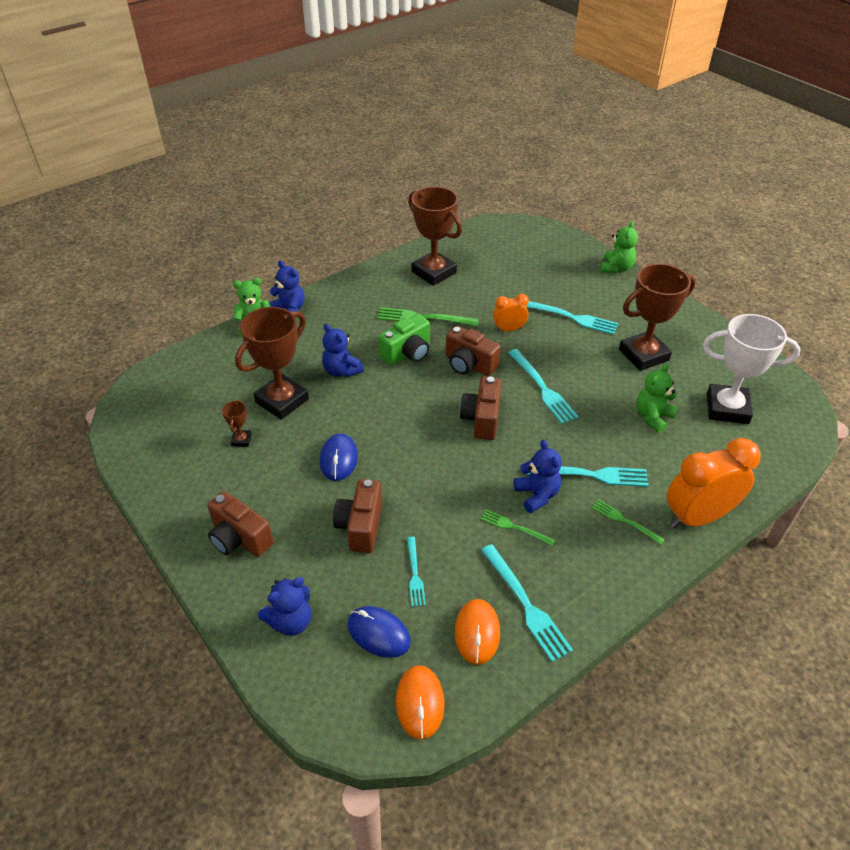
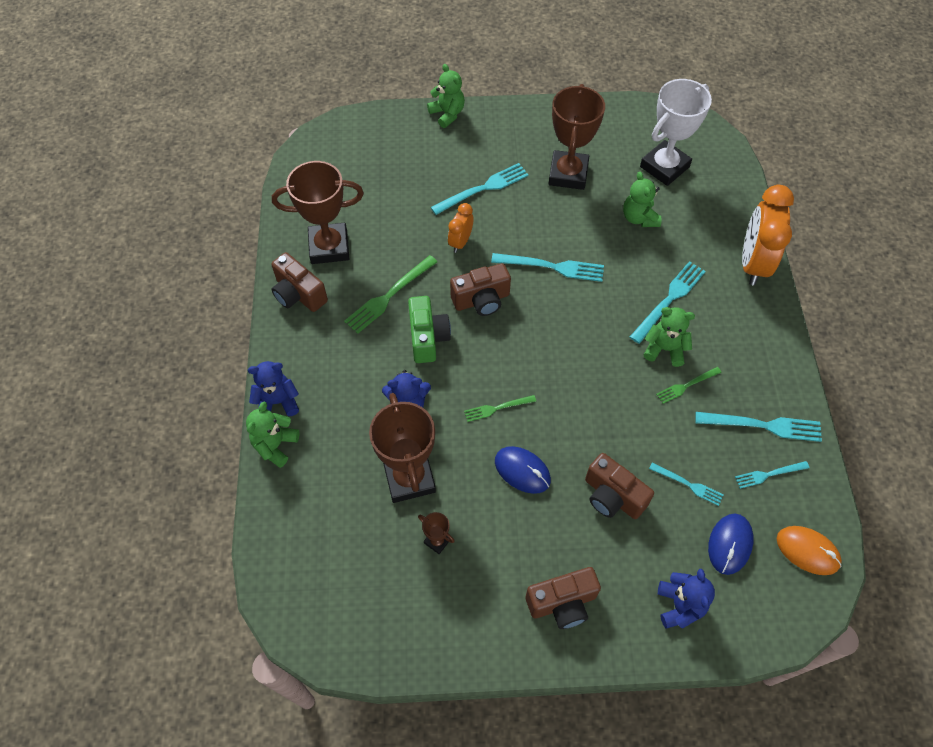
camera: 55 degrees left, 15 degrees up
(378, 633) = (730, 544): blue mouse -> blue mouse turned 45 degrees counterclockwise
(477, 632) = (769, 474): orange mouse -> turquoise fork
(482, 419) = (555, 333): brown camera -> brown camera (298, 294)
(537, 495) = (664, 349): blue teddy bear -> green teddy bear
(624, 521) = (727, 310): green fork -> green fork (497, 408)

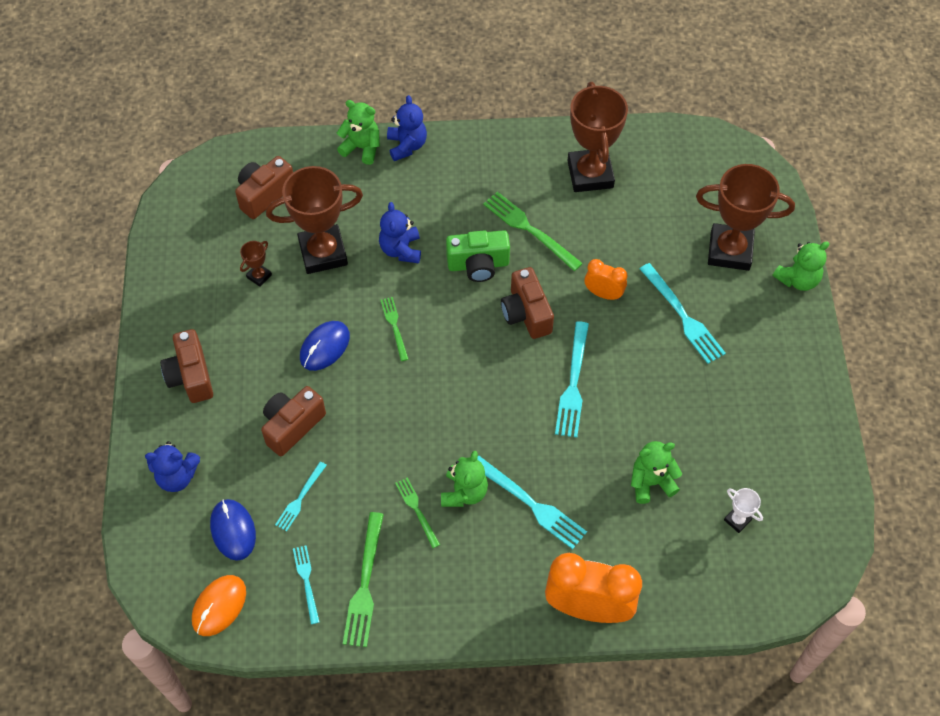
camera: 90 degrees right, 0 degrees up
(298, 294) = (529, 152): brown camera -> brown camera (264, 195)
(568, 174) = (714, 407): brown trophy -> brown trophy (730, 250)
(664, 167) = (737, 520): white trophy -> white trophy, size x0.43
(730, 544) = (233, 530): blue mouse -> blue mouse turned 45 degrees clockwise
(763, 426) = (364, 584): turquoise fork -> green fork

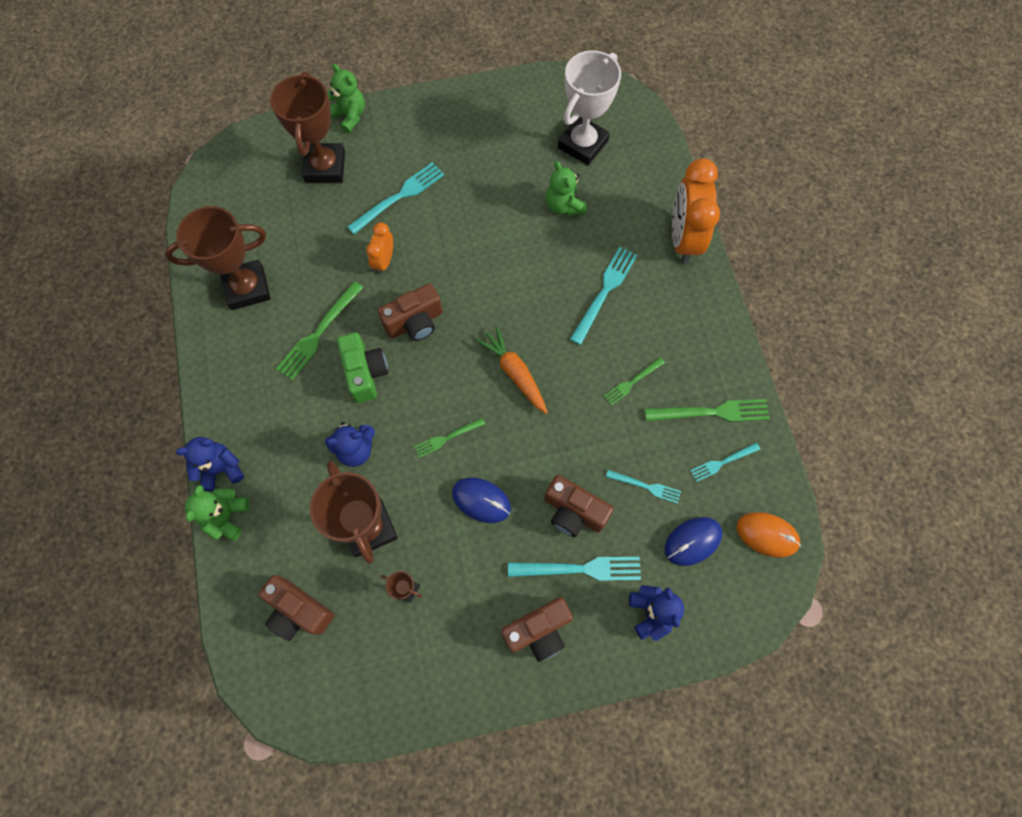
camera: 100 degrees left, 10 degrees up
(451, 397) = (515, 373): none -> orange carrot
(464, 492) = (606, 346): green teddy bear -> none
(573, 384) = (482, 274): turquoise fork -> turquoise fork (580, 569)
(737, 520) = (583, 144): white trophy -> white trophy, size x2.33

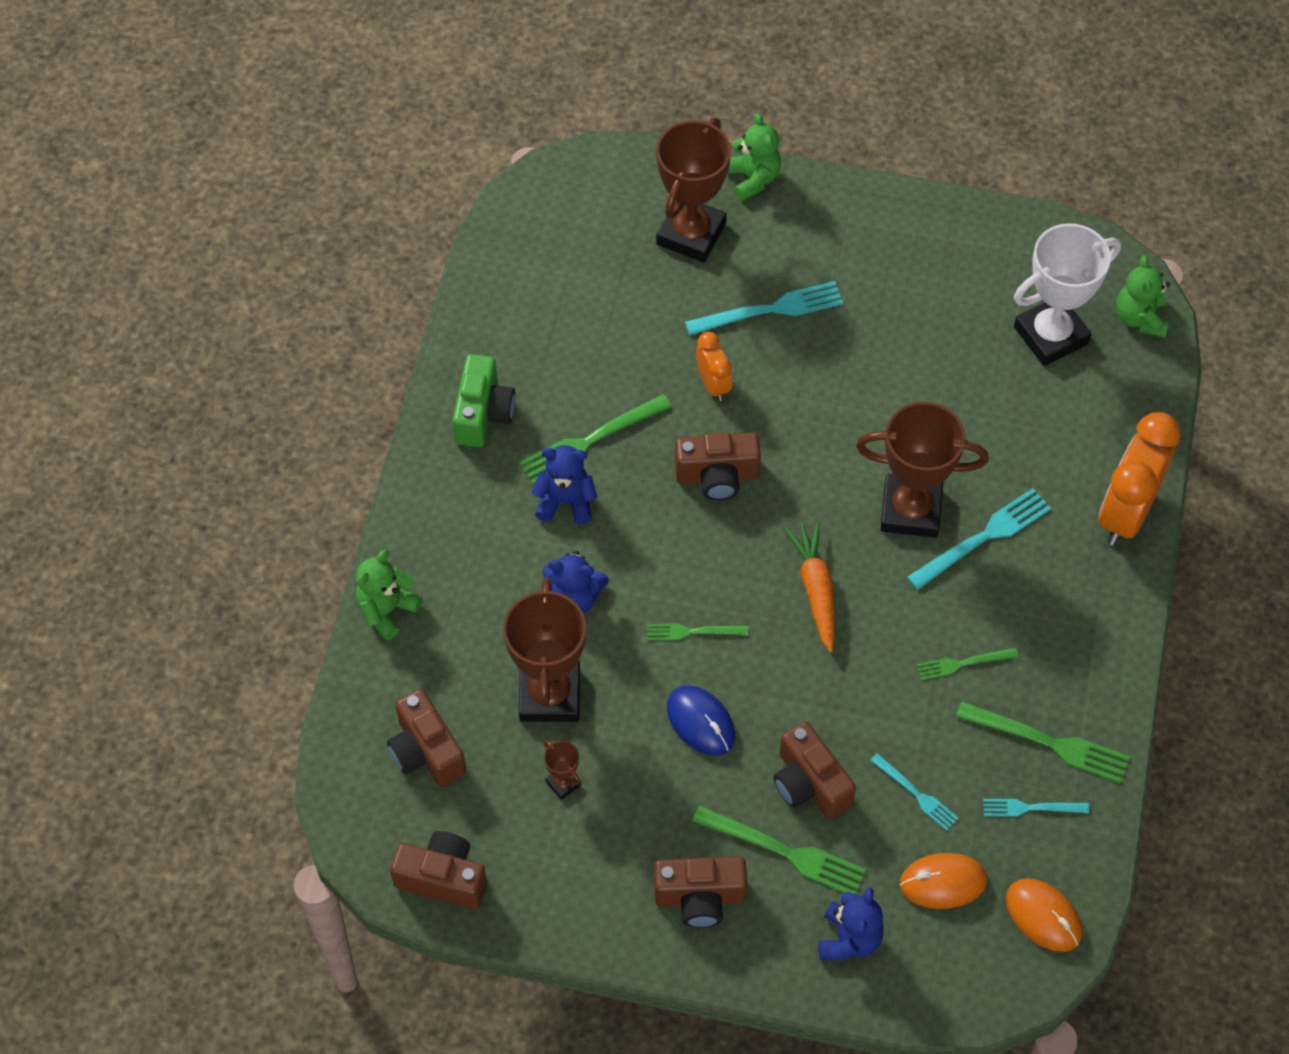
camera: 25 degrees right, 10 degrees down
(221, 469) = (403, 553): blue teddy bear -> blue teddy bear (565, 501)
(247, 288) = (526, 349): brown trophy -> brown trophy (911, 510)
(351, 704) = (443, 878): none -> brown camera
(365, 373) = (627, 512): green camera -> green camera (483, 414)
(384, 261) = (713, 384): orange clock -> orange clock turned 120 degrees clockwise
(564, 206) = (984, 406): green teddy bear -> green teddy bear (1140, 318)
(580, 569) = (785, 852): turquoise fork -> green fork
(692, 541) = (943, 882): blue mouse -> orange mouse

